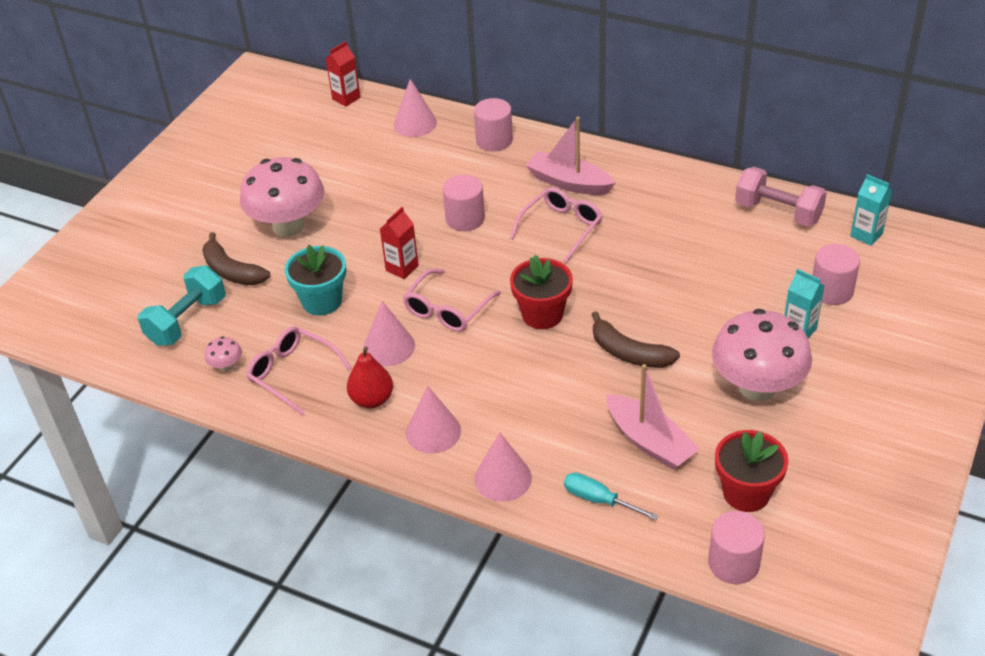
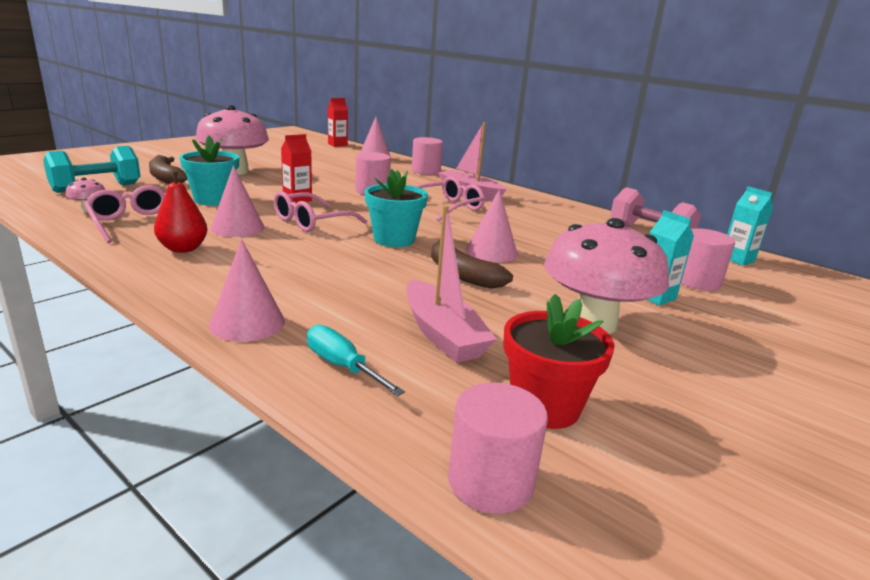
camera: 10 degrees right, 20 degrees down
(433, 432) = (214, 277): pink cone -> pink cone (491, 252)
(542, 314) = (394, 239): red flower pot -> turquoise flower pot

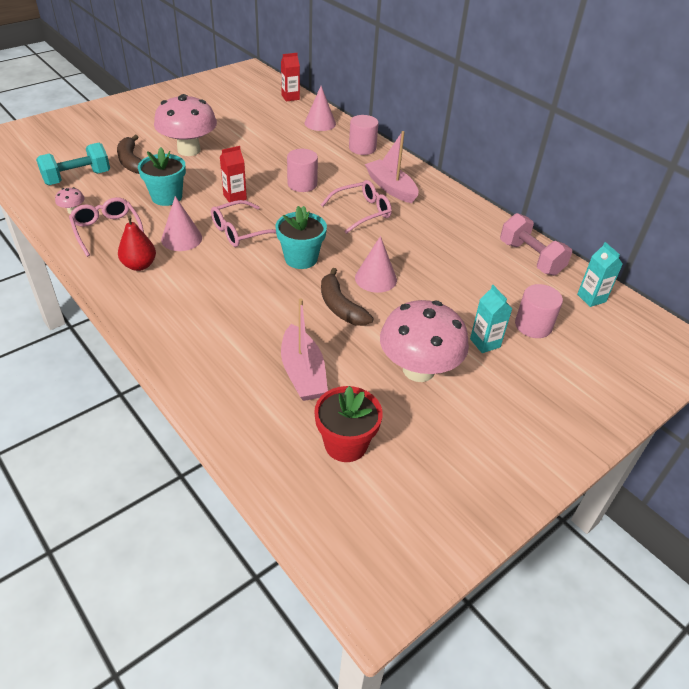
camera: 10 degrees right, 20 degrees up
(247, 323) = (175, 352): pink cone -> none
(343, 366) = (229, 398): turquoise screwdriver -> none
(490, 482) = (290, 495): pink cylinder -> none

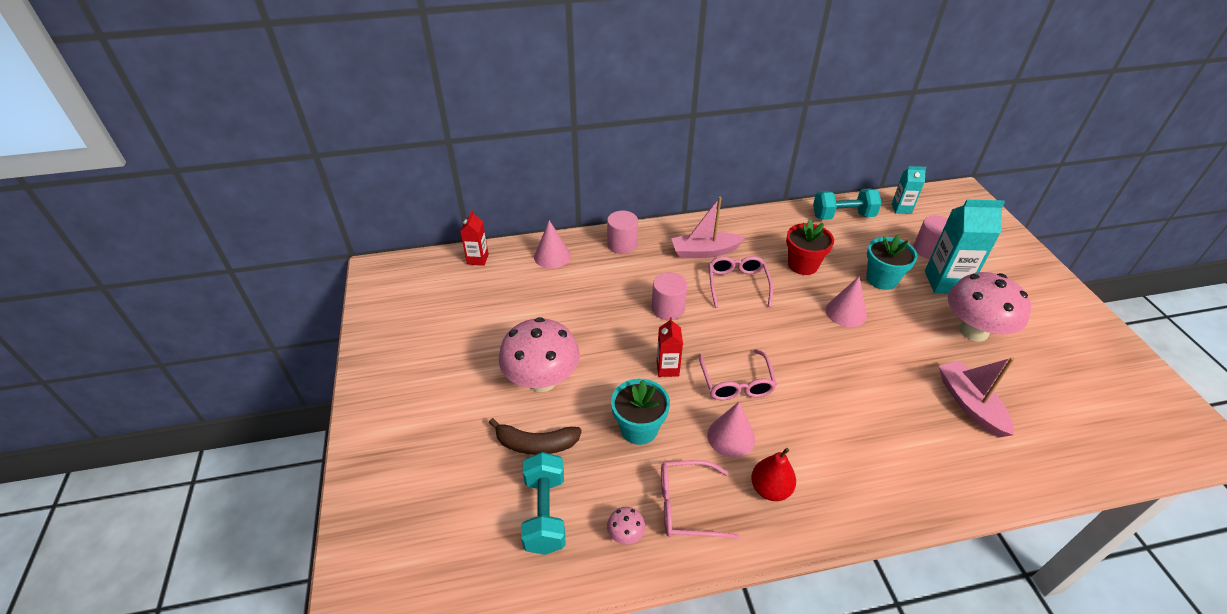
camera: 60 degrees left, 0 degrees up
(301, 258) = (800, 352): turquoise flower pot -> turquoise flower pot (881, 279)
(303, 373) = (970, 404): pink boat -> pink boat turned 120 degrees counterclockwise
(340, 306) = (881, 349): brown banana -> none
(345, 444) = (1060, 405): red flower pot -> red flower pot (803, 265)
(485, 343) = (945, 282): turquoise carton -> turquoise carton, size x1.79
(530, 258) = (842, 216): pink dumbbell -> turquoise dumbbell

